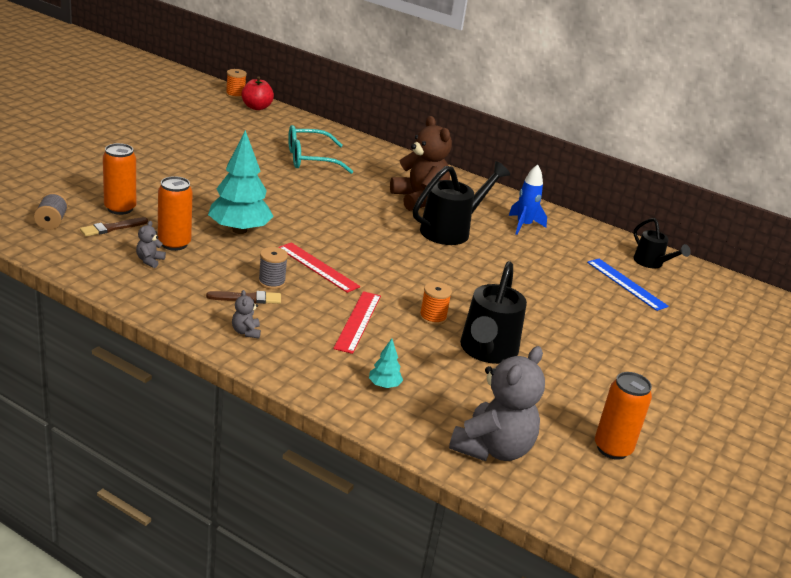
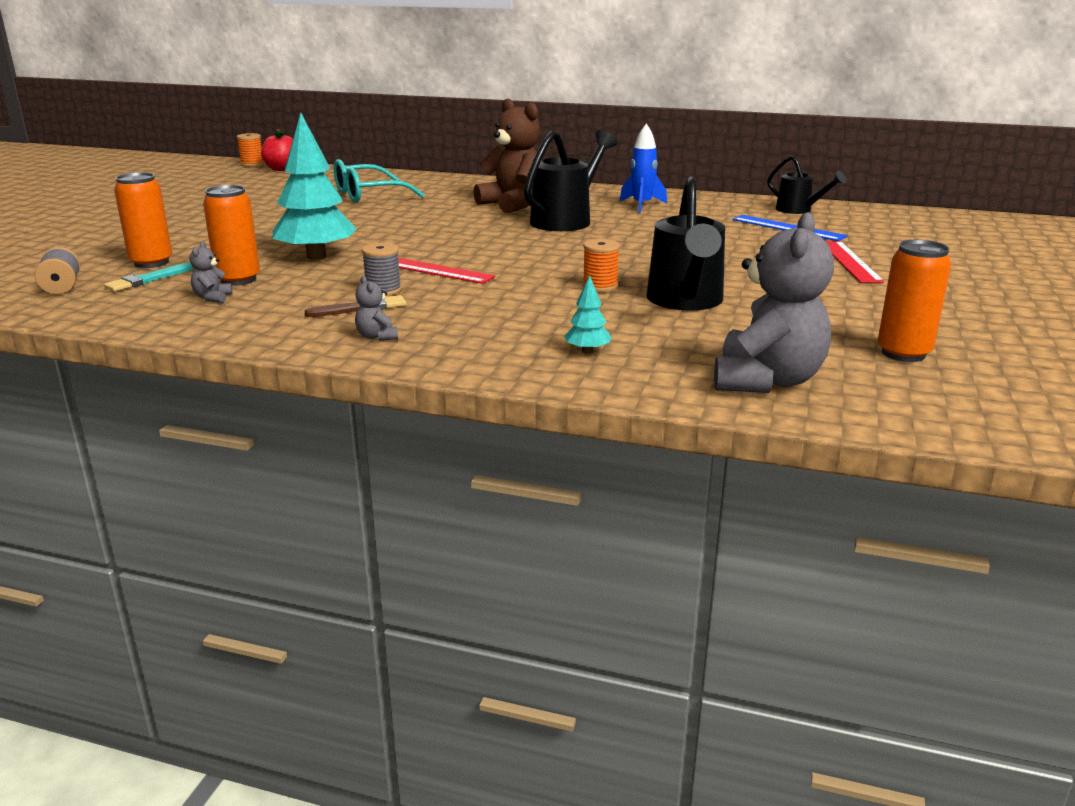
camera: 10 degrees left, 5 degrees down
(111, 228) = (147, 279): brown brush -> turquoise brush
(358, 321) = (513, 304): red ruler -> red ruler (849, 261)

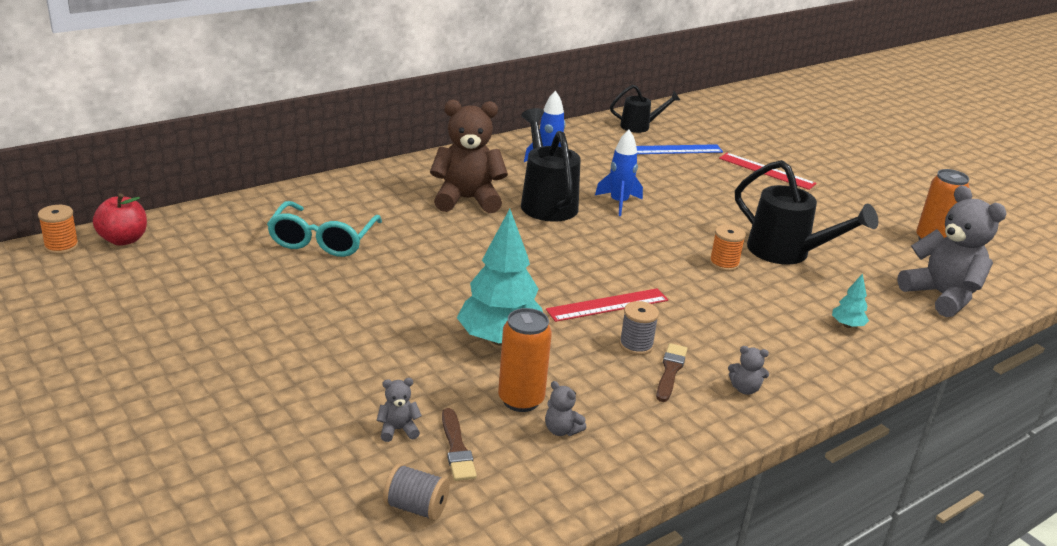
camera: 55 degrees left, 5 degrees up
(147, 279) = (457, 448): turquoise brush -> brown brush
(151, 263) = (398, 430): orange can -> grey teddy bear
(624, 236) = (619, 203): none -> blue rocket

